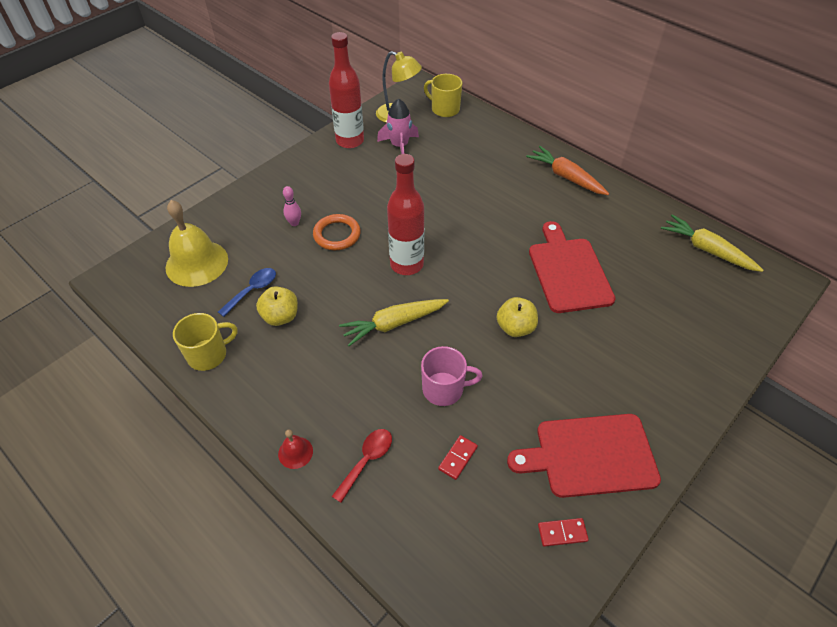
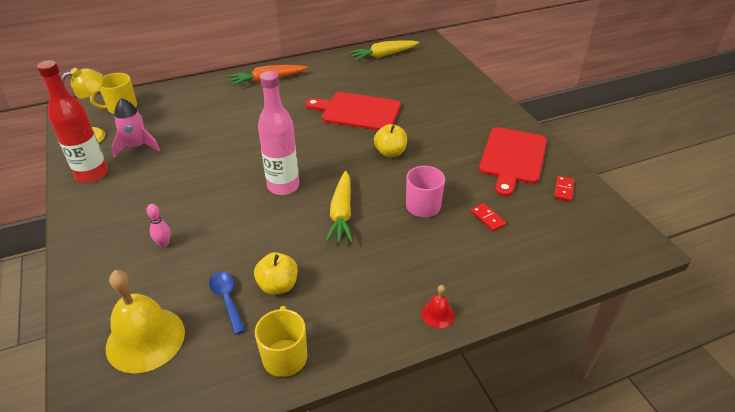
camera: 65 degrees left, 10 degrees down
(337, 235) = (209, 218): orange ring -> none
(366, 461) = (467, 270): red spoon -> none
(406, 264) = (283, 186): red bottle -> pink bottle

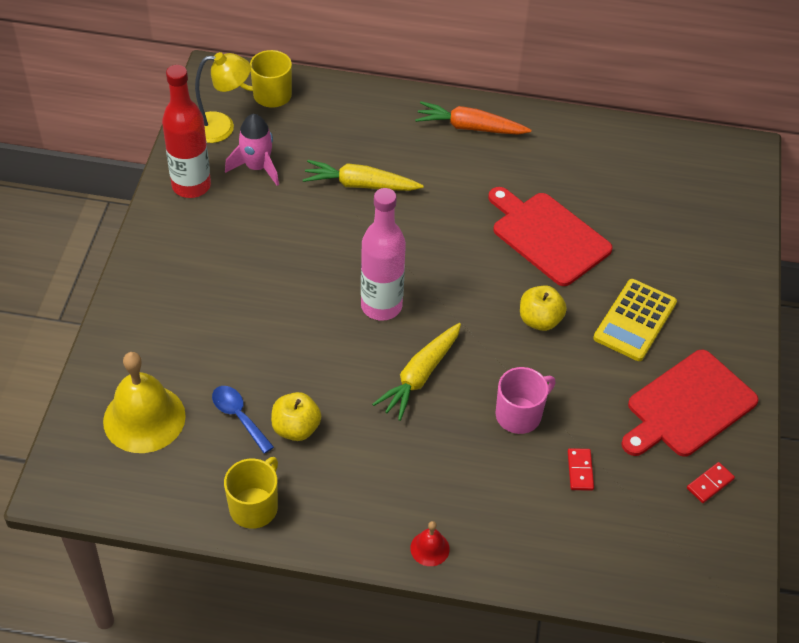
camera: 30 degrees right, 10 degrees up
(164, 244) = (216, 318): pink bowling pin -> none
(227, 299) = (239, 417): blue spoon -> blue spoon turned 45 degrees counterclockwise
(383, 55) = (658, 152): yellow carrot -> yellow carrot (360, 185)
(443, 130) = (635, 320): none -> yellow calculator

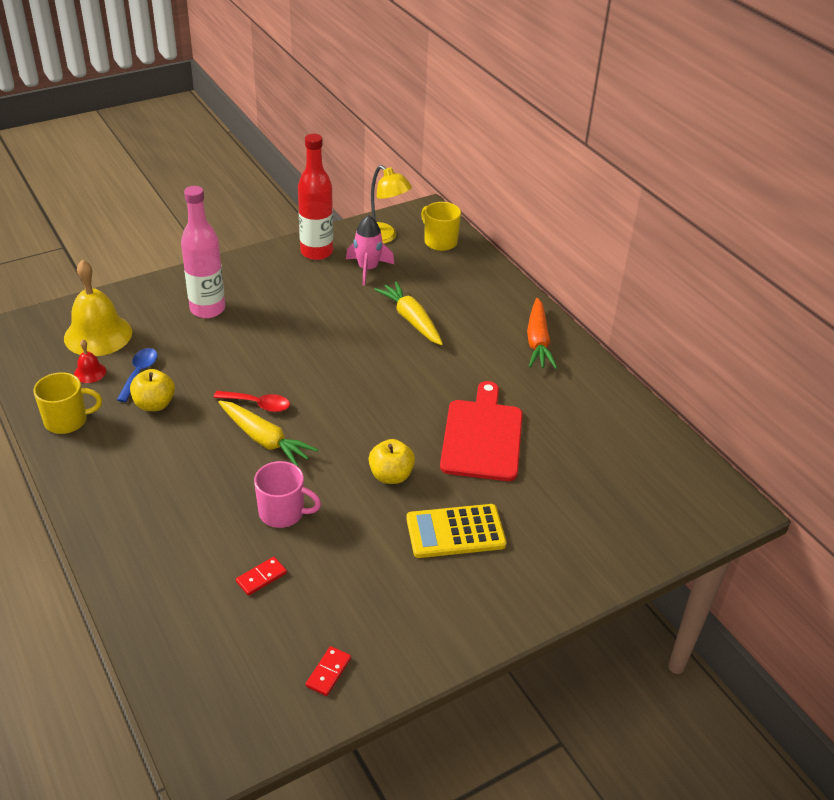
camera: 50 degrees right, 10 degrees down
(369, 355) = (257, 404): none -> red spoon
(381, 306) = (310, 387): pink bottle -> pink bottle (207, 309)
(420, 376) = (264, 440): yellow carrot -> yellow carrot turned 135 degrees counterclockwise
(430, 548) = (105, 528): red bell -> red bell (90, 372)
(470, 127) = (537, 341): orange carrot -> orange carrot turned 150 degrees counterclockwise
(688, 406) = (400, 613): red cutting board -> none
(710, 484) = (328, 672): red domino -> red domino turned 75 degrees counterclockwise

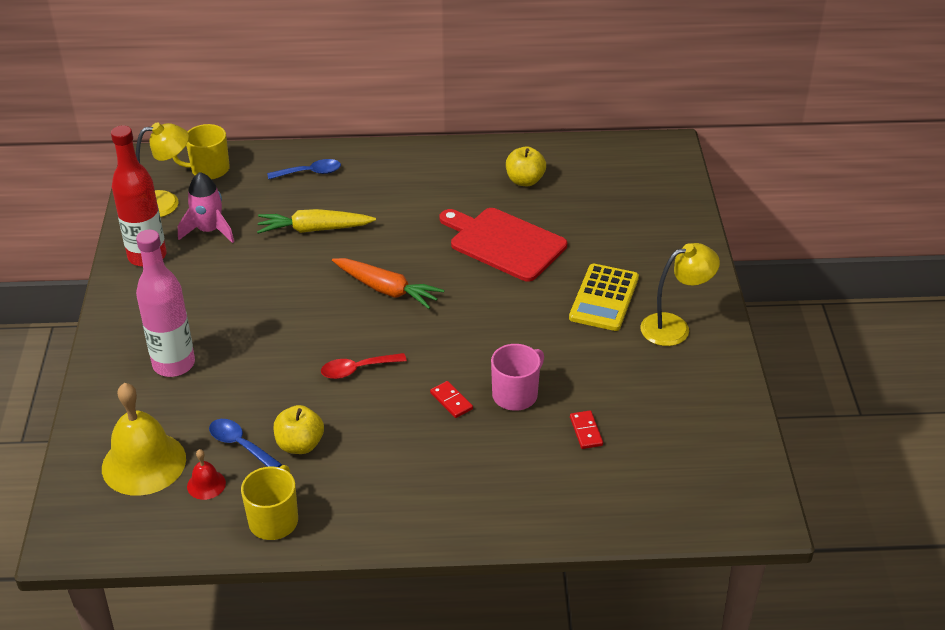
camera: 60 degrees left, 0 degrees up
(257, 404) = (357, 369): red spoon -> red spoon turned 150 degrees counterclockwise
(264, 440) = (411, 379): yellow carrot -> none
(328, 672) = (711, 420): red domino -> red domino (451, 401)
(391, 475) = (514, 313): yellow apple -> yellow apple (525, 181)
(450, 600) = (674, 327): none -> yellow lamp
(480, 292) = (310, 173): none -> blue spoon
(537, 341) = (408, 167): orange carrot -> orange carrot (387, 289)

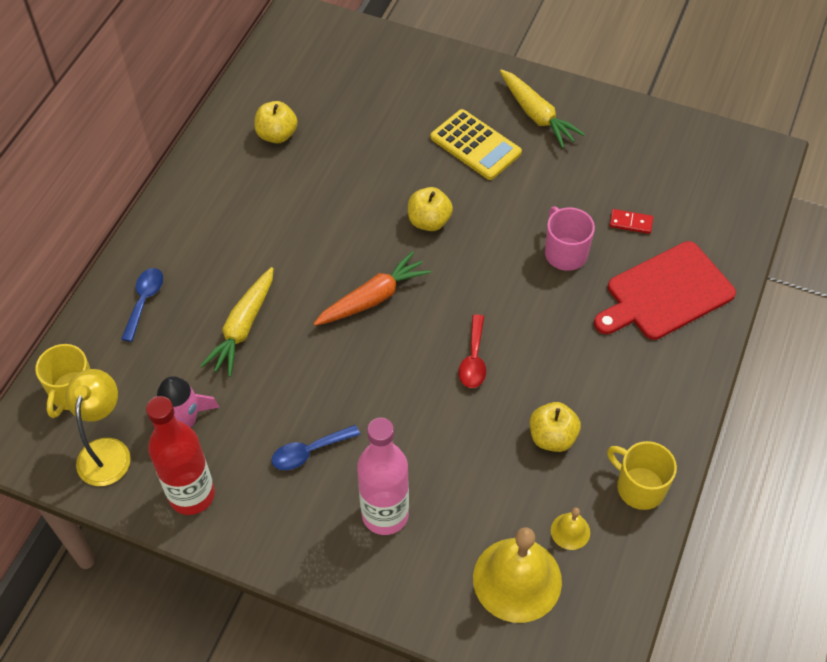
camera: 65 degrees left, 15 degrees up
(206, 484) = (570, 531): red bell -> yellow bell
(240, 445) = (530, 487): blue spoon -> blue spoon (309, 451)
(451, 401) = (550, 302): red domino -> none
(493, 296) = (429, 221): none -> yellow apple
(504, 243) = (359, 185): red cutting board -> red cutting board (665, 293)
(674, 327) = (537, 115): yellow lamp -> yellow carrot

